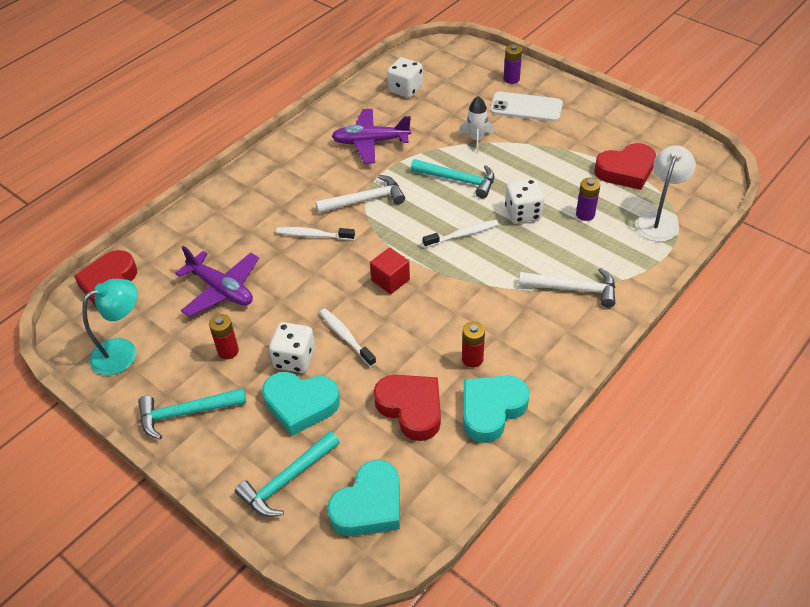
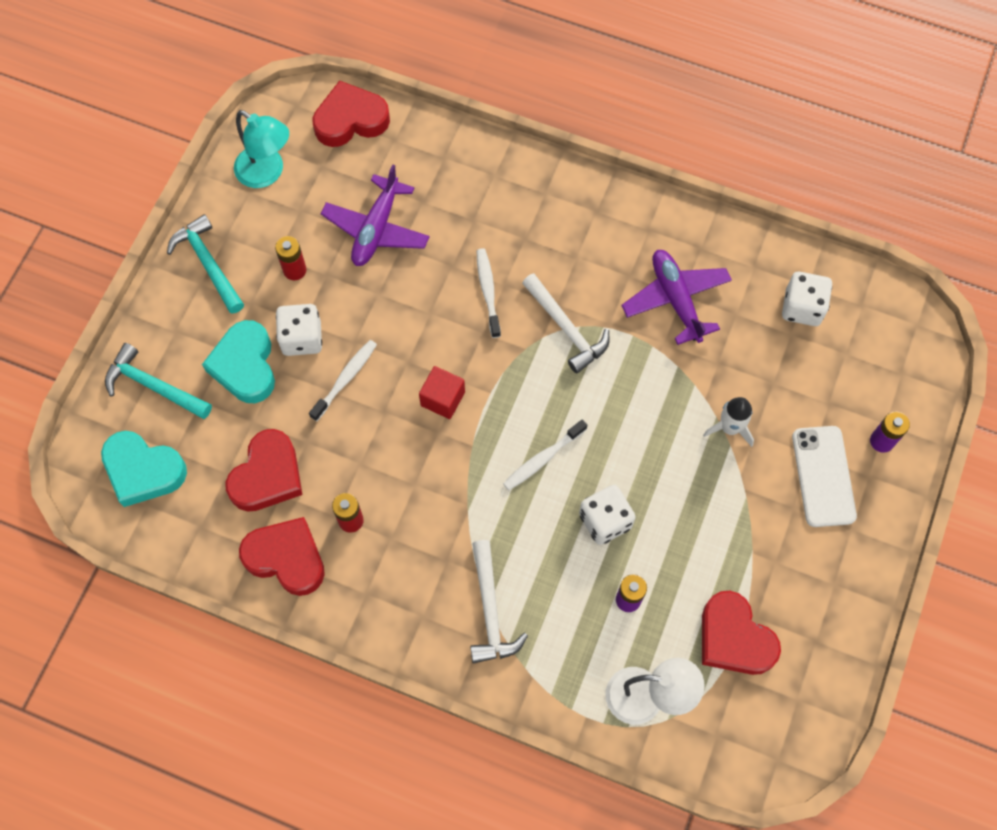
camera: 70 degrees right, 20 degrees up
(458, 180) = (640, 426): turquoise hammer -> none
(463, 234) = (543, 459): white toothbrush -> white toothbrush turned 90 degrees clockwise
(491, 410) = (286, 558): turquoise heart -> red heart

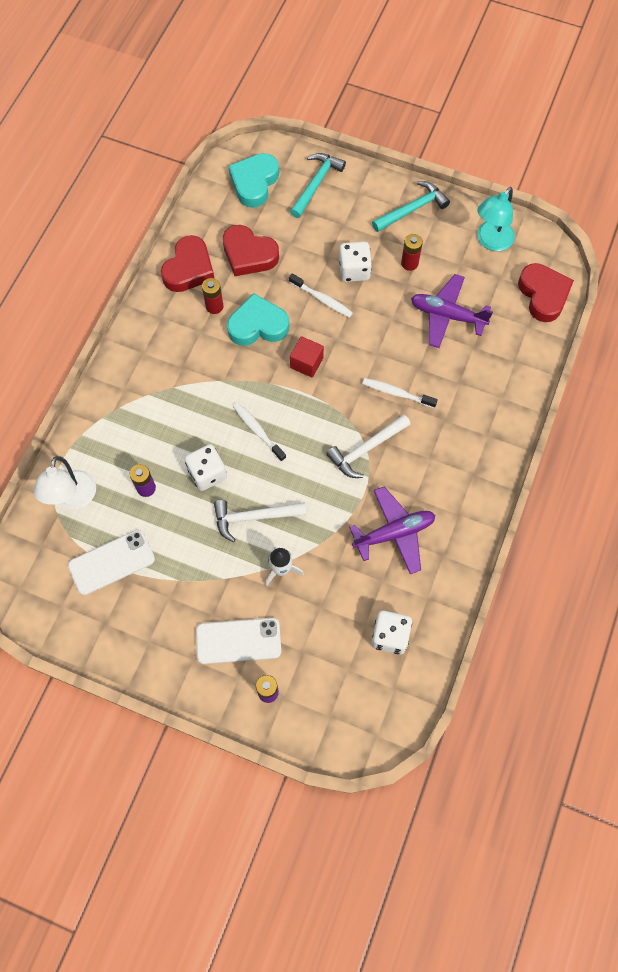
camera: 90 degrees right, 0 degrees up
(245, 366) = (332, 236): turquoise heart -> turquoise heart (258, 325)
(488, 291) = (396, 393): white toothbrush -> white toothbrush turned 150 degrees counterclockwise
(490, 610) = (144, 395): white hammer -> white hammer (254, 517)
(734, 638) = (111, 562): red heart -> white phone

